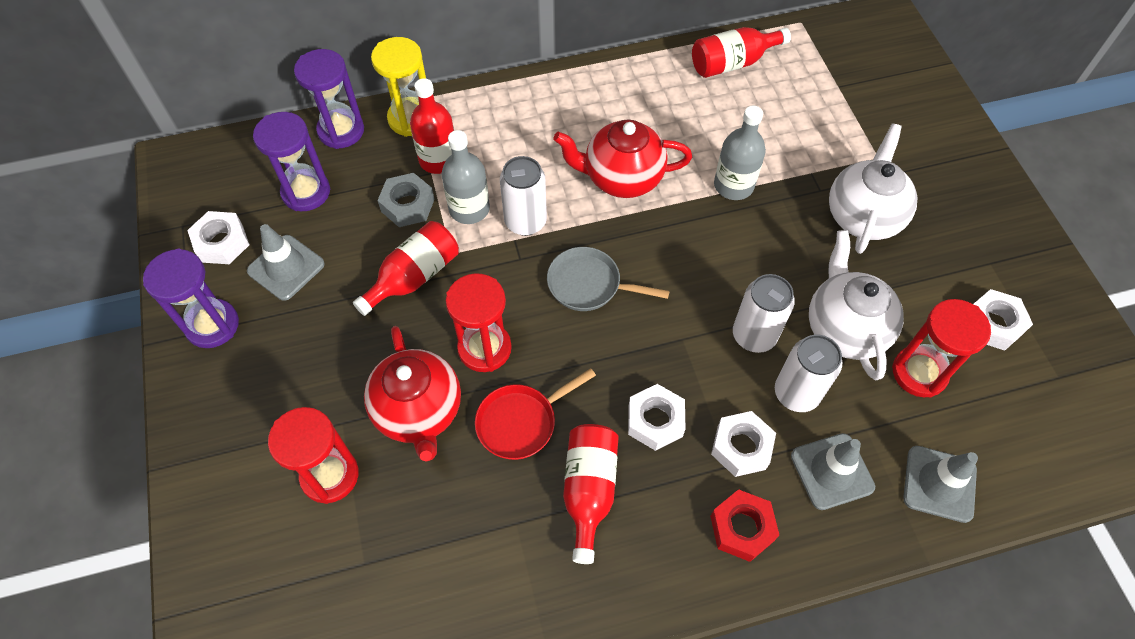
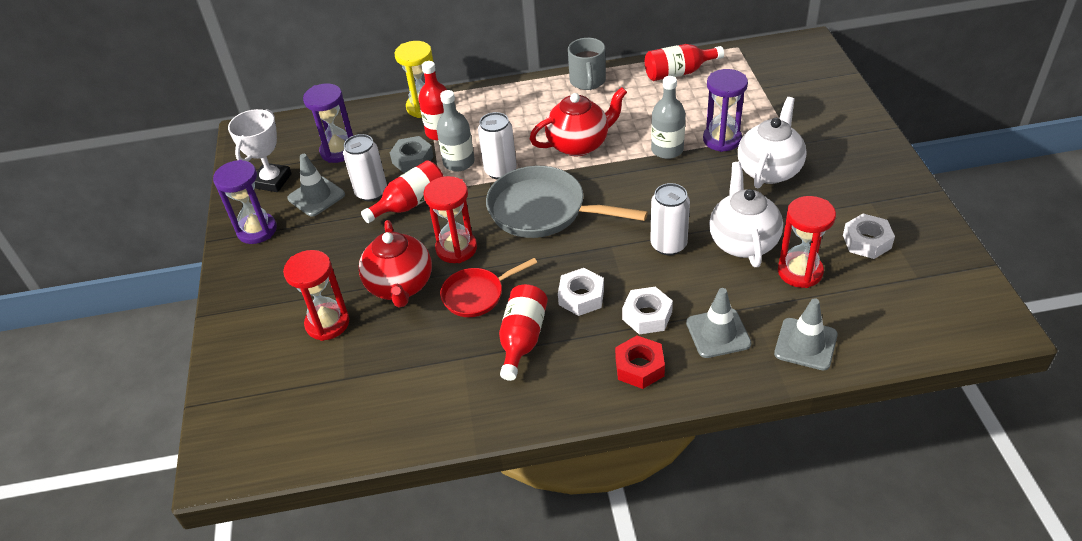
camera: 10 degrees right, 15 degrees down
(222, 243) = (272, 181): white nut -> white trophy
(341, 131) = (370, 114): purple hourglass -> purple hourglass (722, 139)
(589, 284) = (543, 210): grey pan -> grey pan, size x1.71
(619, 77) = (587, 81): none -> grey mug
(621, 178) = (579, 144): red teapot -> red teapot turned 150 degrees clockwise
(796, 393) = (697, 282): white can -> white can (371, 192)

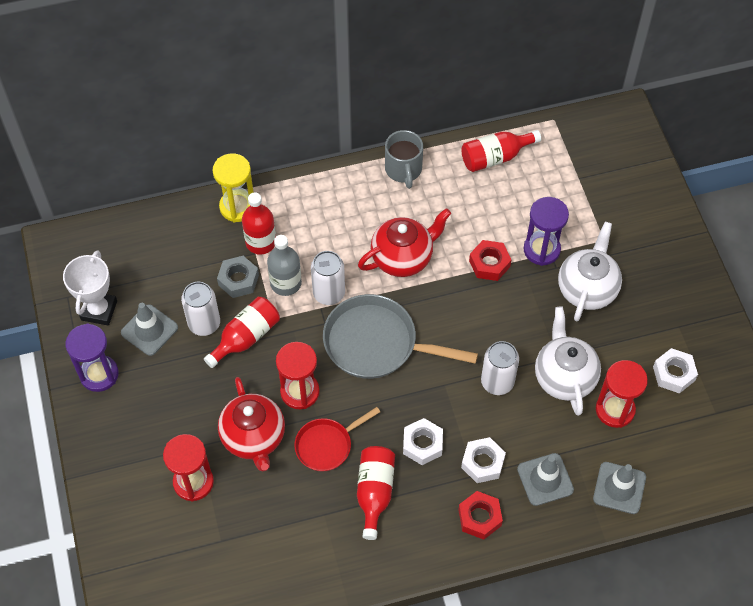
camera: 10 degrees left, 15 degrees up
(338, 151) = (159, 269): purple hourglass -> none
(667, 150) = (489, 264): grey bottle -> red nut

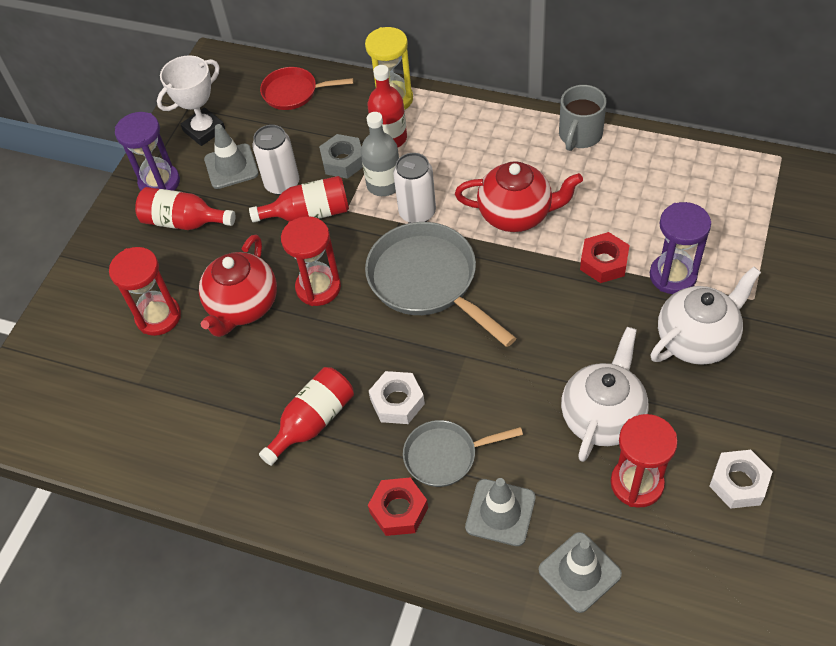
camera: 40 degrees right, 5 degrees down
(327, 445) = (303, 350): red pan -> red pan (294, 92)
(482, 463) = (445, 456): white nut -> grey pan
(495, 157) = (687, 165): red bottle -> red bottle (184, 222)
(497, 382) = (523, 383): white can -> none

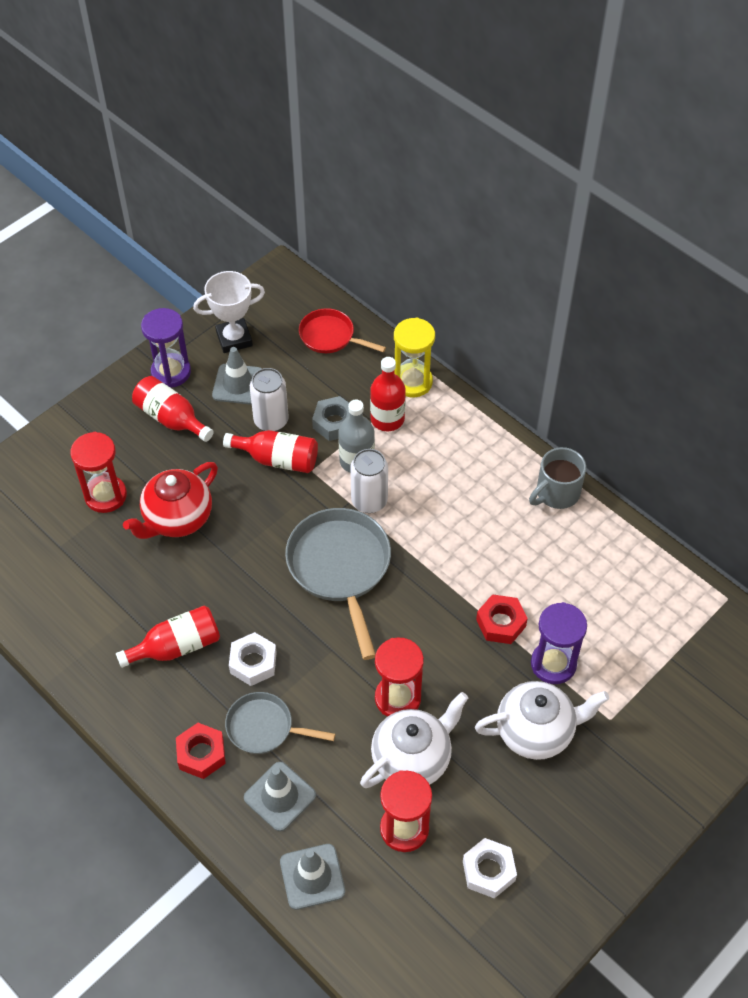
camera: 20 degrees right, 0 degrees up
(318, 287) = (247, 531): red hourglass -> red hourglass (397, 698)
(516, 214) = (453, 543): red teapot -> none

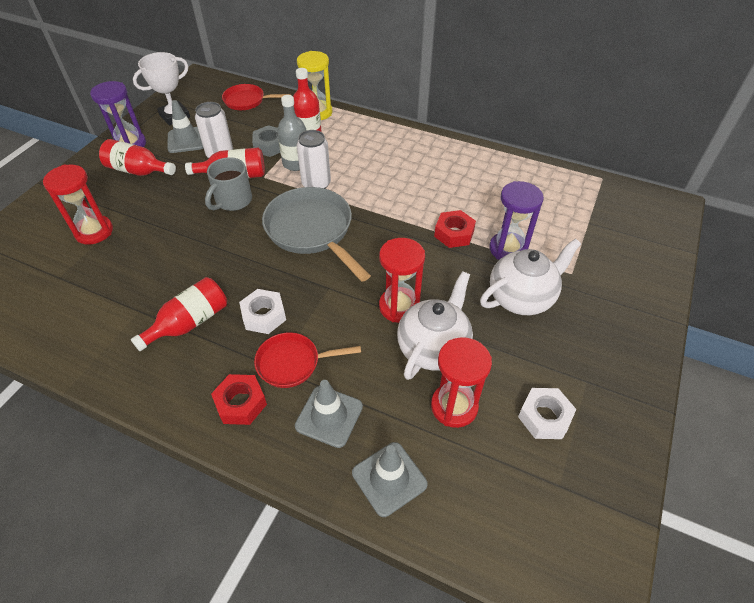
camera: 20 degrees left, 5 degrees down
(177, 519) = (162, 232): red teapot -> none
(264, 727) = (292, 363): grey pan -> red pan
(556, 493) = (450, 148): grey mug -> grey mug (233, 201)

